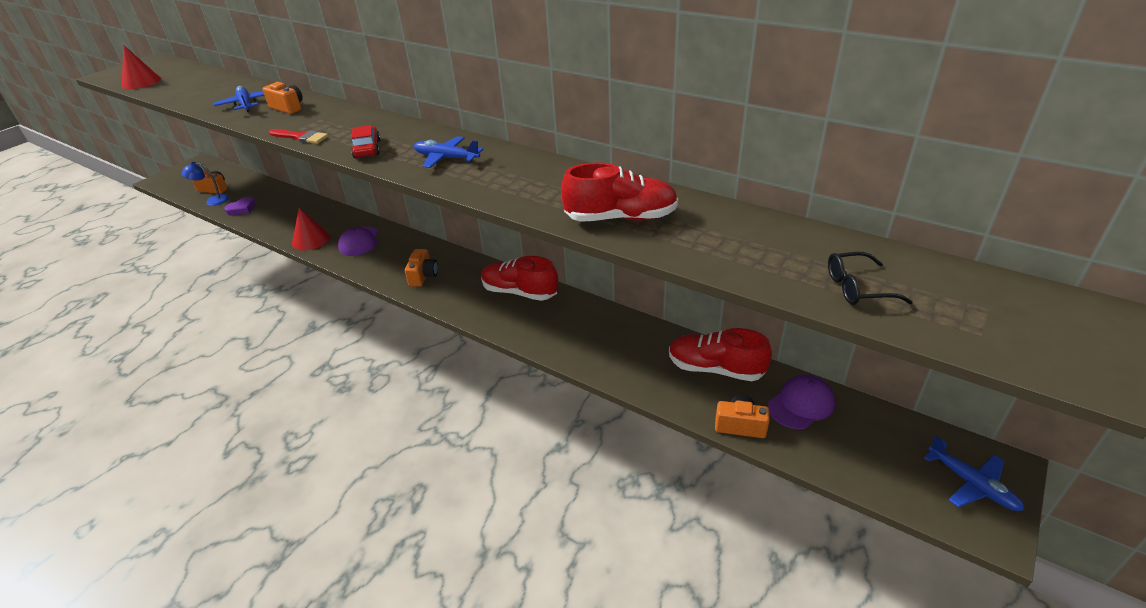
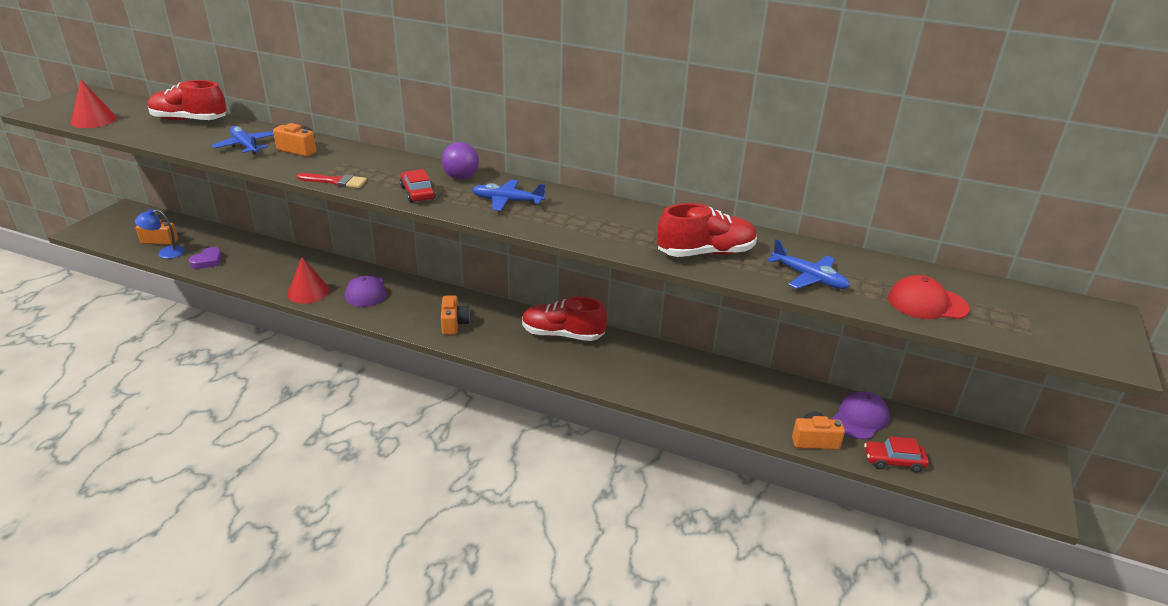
camera: 15 degrees left, 5 degrees down
(416, 134) = (461, 177): none -> purple ball
(715, 368) = (776, 393): red shoe -> red shoe (189, 120)
(824, 458) = (893, 461): none -> red car
(857, 288) = (927, 303): black glasses -> red cap
(971, 484) = (1015, 470): blue plane -> blue plane (808, 277)

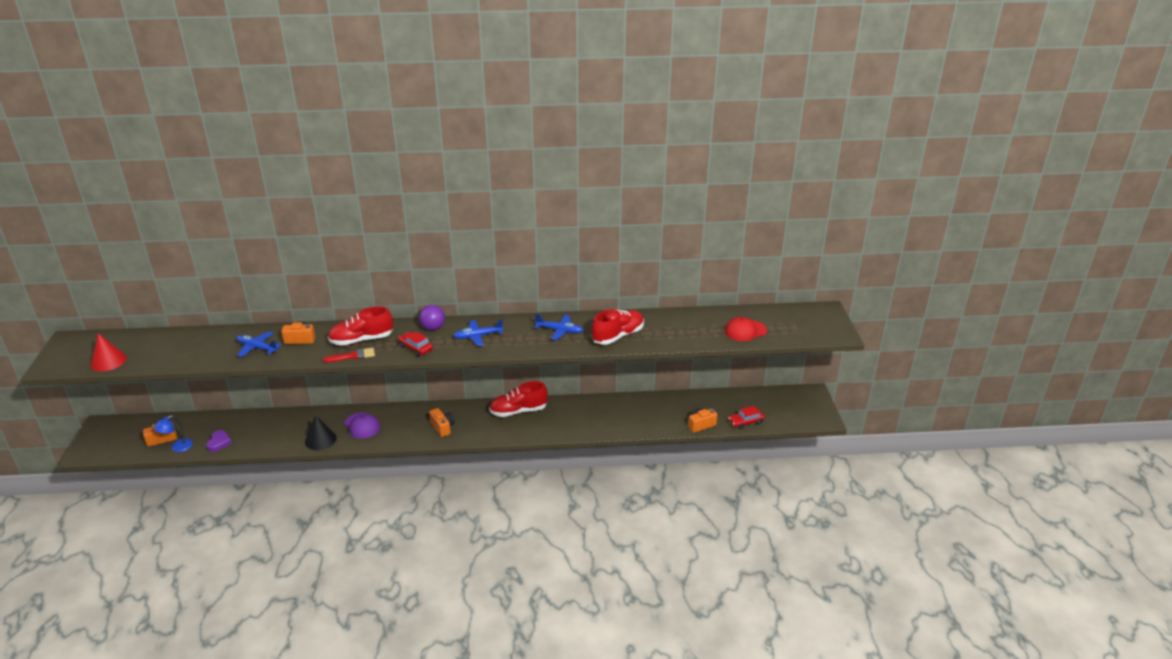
camera: 25 degrees left, 0 degrees up
(189, 120) = (187, 339): red shoe -> red shoe (361, 340)
(308, 292) = (320, 439): red cone -> black cone
(808, 277) = (680, 334): blue plane -> blue plane (559, 331)
(860, 418) = (718, 404): purple cap -> none

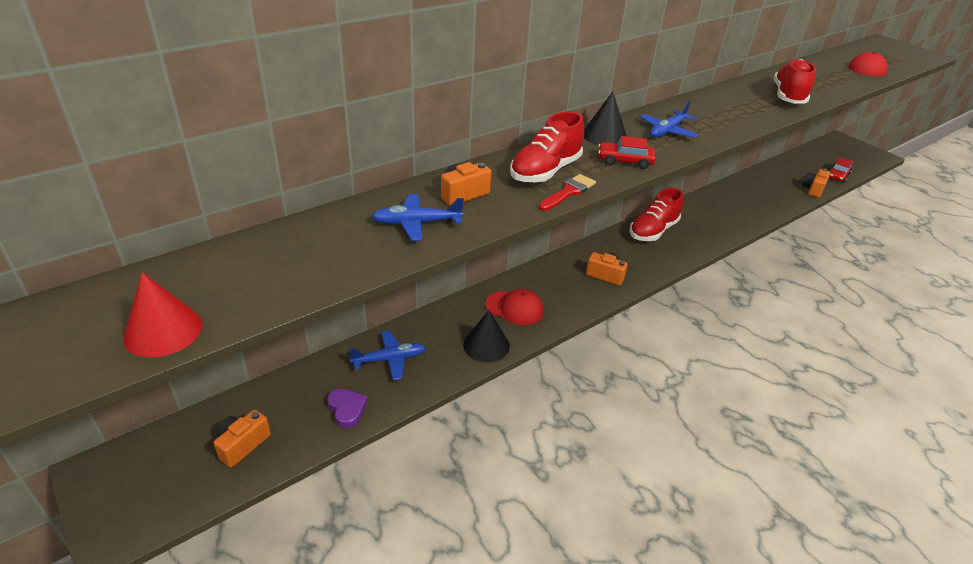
camera: 35 degrees left, 5 degrees up
(177, 447) = (287, 446): blue lamp -> none
(362, 426) = (514, 308): purple cap -> red cap
(433, 328) = (604, 136): purple ball -> black cone
(559, 331) = (732, 105): blue plane -> blue plane (389, 359)

